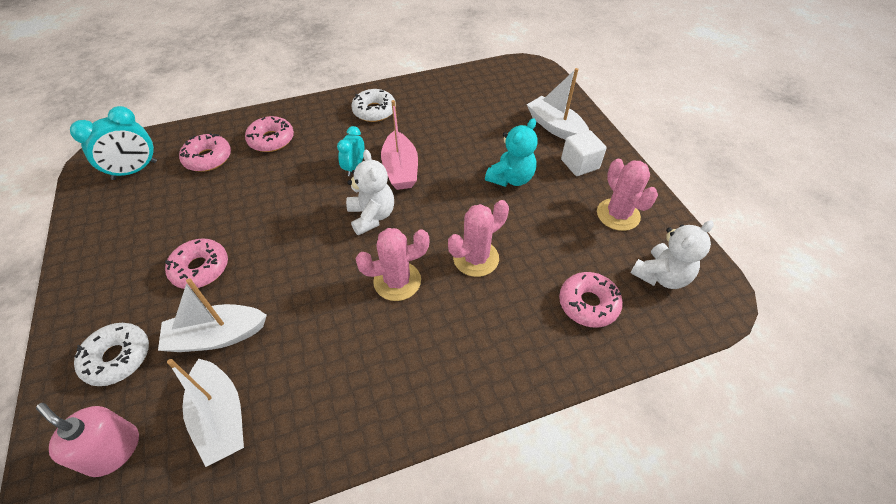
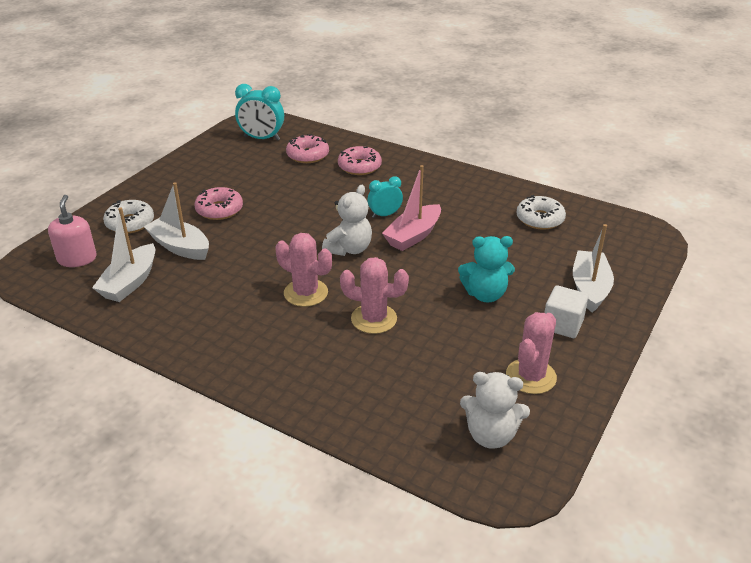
camera: 50 degrees right, 15 degrees down
(374, 111) = (456, 189): white donut -> white donut (540, 219)
(588, 304) = (402, 402): pink donut -> none

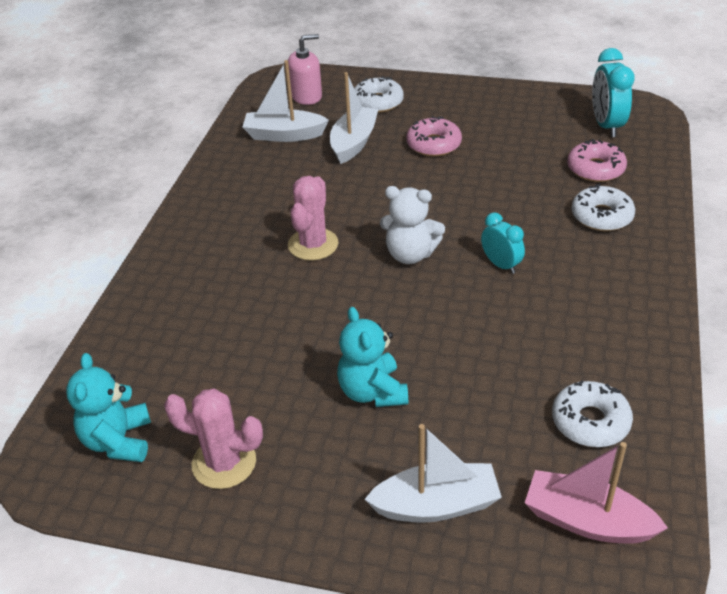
camera: 75 degrees right, 5 degrees up
(359, 167) = (601, 216): pink donut -> white donut
(374, 319) = (287, 305): pink cactus -> none
(413, 236) = (468, 300): pink boat -> pink boat (587, 521)
(491, 435) = (118, 441): white teddy bear -> turquoise teddy bear
(562, 325) = (337, 482): white cube -> none

